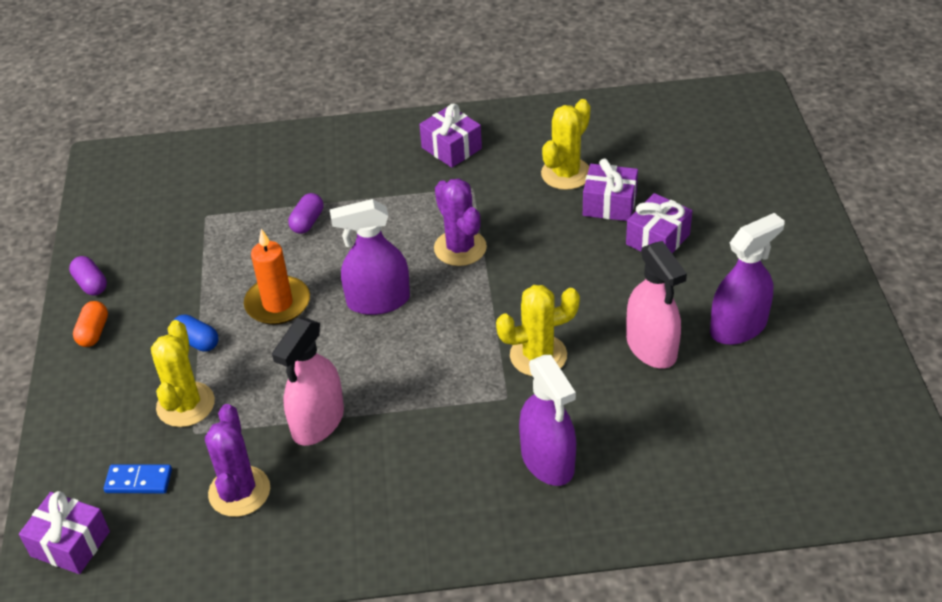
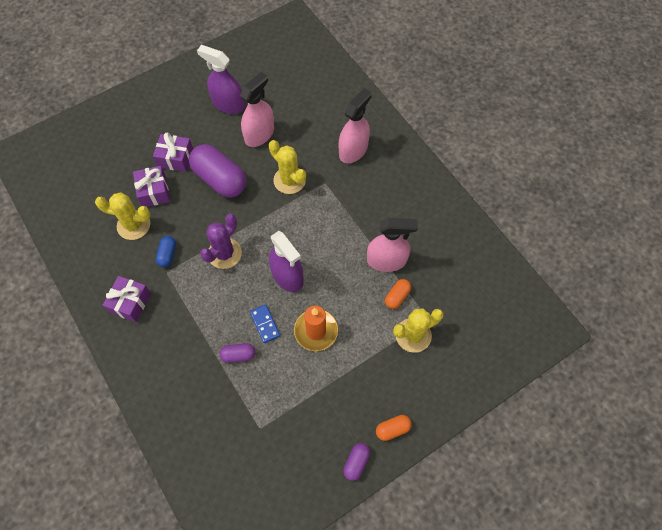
camera: 120 degrees left, 20 degrees up
(70, 544) = (525, 334): purple gift -> none
(139, 481) = (471, 326): blue domino -> blue domino (265, 324)
(197, 341) = (367, 359): blue capsule -> blue capsule (167, 254)
(239, 491) = (448, 273): purple cactus -> none
(254, 410) = (397, 297): none -> orange capsule
(547, 460) = (353, 150): purple spray bottle -> pink spray bottle
(589, 277) = (220, 179): none -> purple capsule

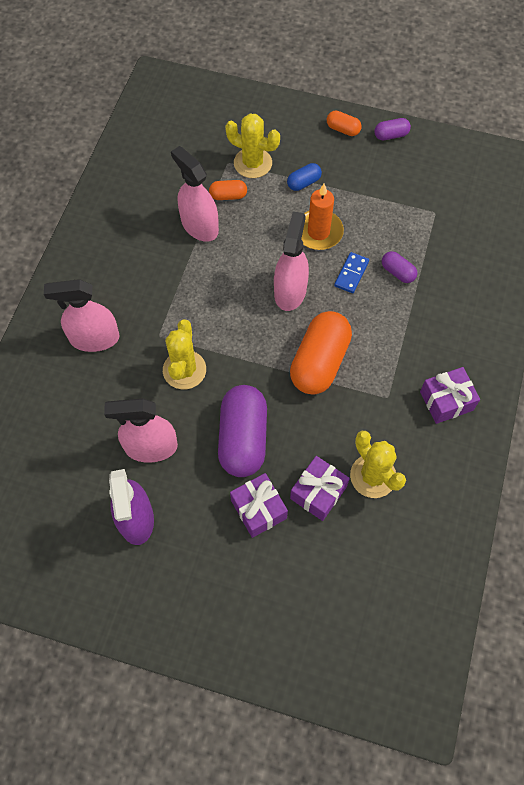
camera: 130 degrees left, 0 degrees up
(167, 254) = (370, 412): blue capsule -> blue capsule (303, 183)
(224, 253) = (319, 362): purple cactus -> orange capsule
(287, 276) = (290, 291): purple spray bottle -> pink spray bottle

